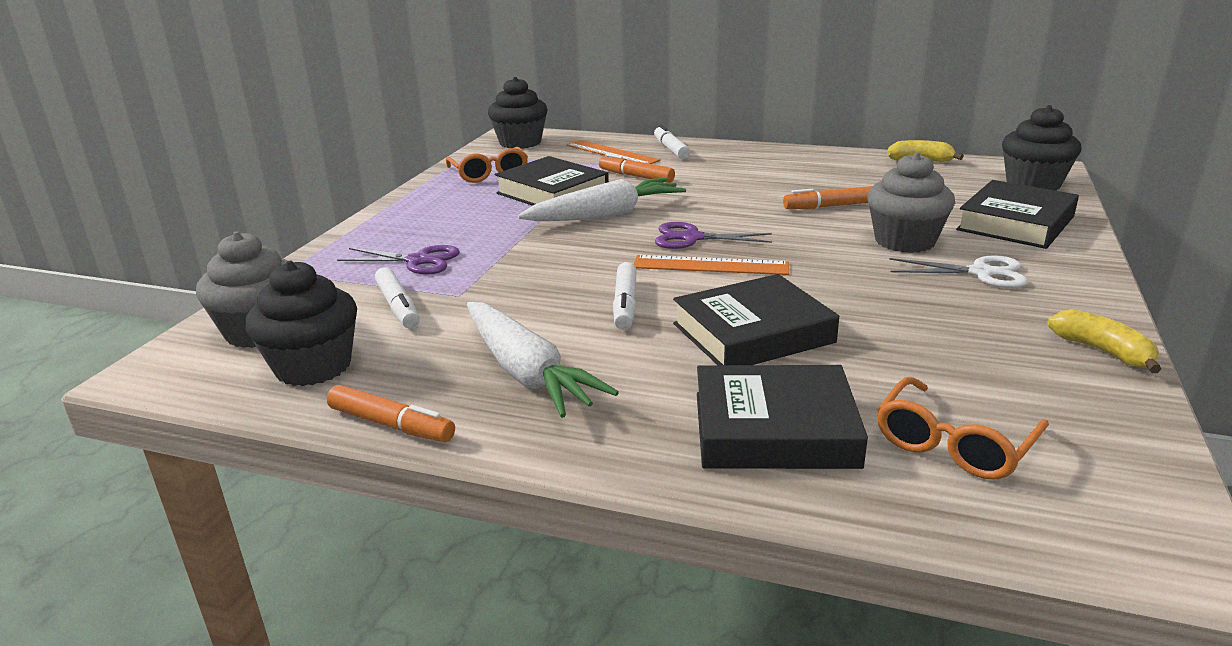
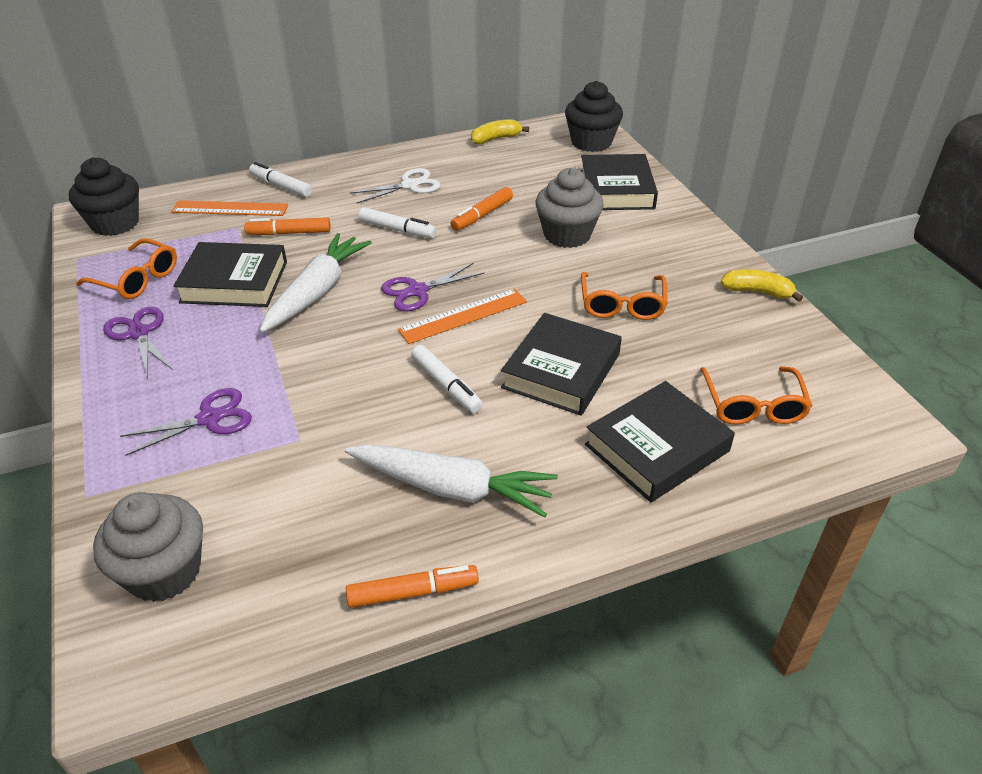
camera: 40 degrees left, 15 degrees up
(313, 367) = (271, 579): black cupcake -> none
(398, 306) = (261, 478): white marker -> white marker (397, 229)
(446, 201) = (138, 333): none -> purple scissors
(895, 308) = (622, 305): none -> orange glasses
(981, 273) = (639, 249): white scissors -> white scissors (409, 185)

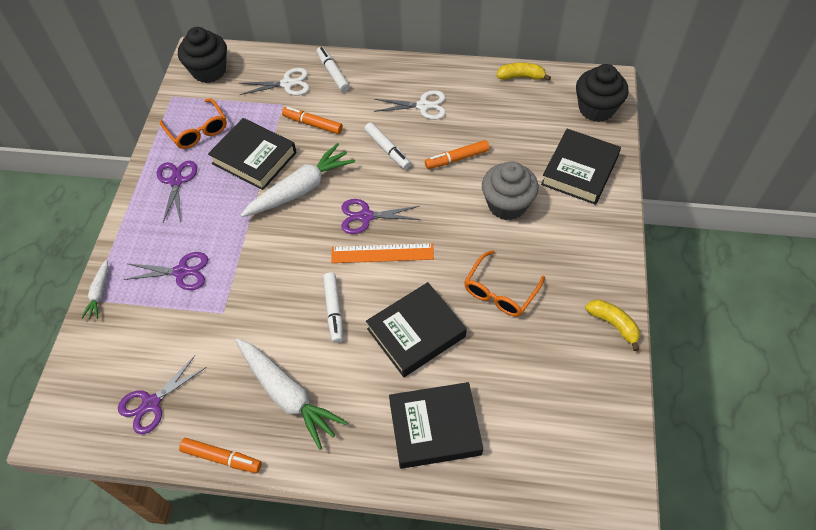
camera: 30 degrees right, 15 degrees up
(95, 484) = (99, 293): none -> white carrot
(164, 571) = (105, 374): grey cupcake -> none
(230, 208) = (287, 84): orange ruler -> white scissors
(262, 575) = (151, 403): none -> purple scissors
(753, 405) = (527, 426): orange glasses -> none

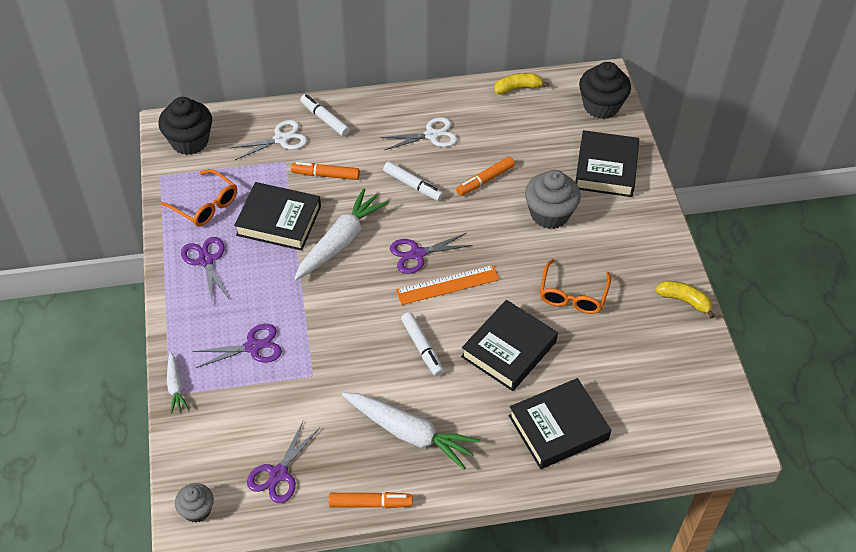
camera: 20 degrees left, 5 degrees down
(65, 419) = (197, 510): none -> grey cupcake

